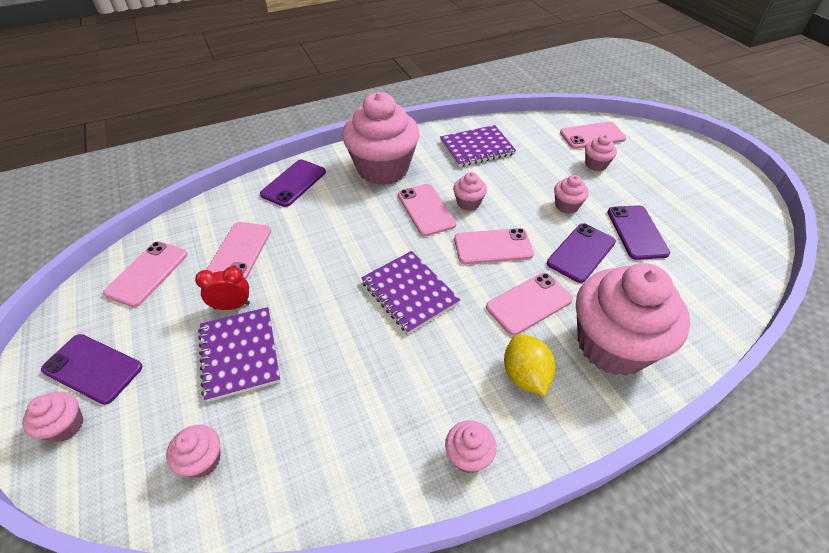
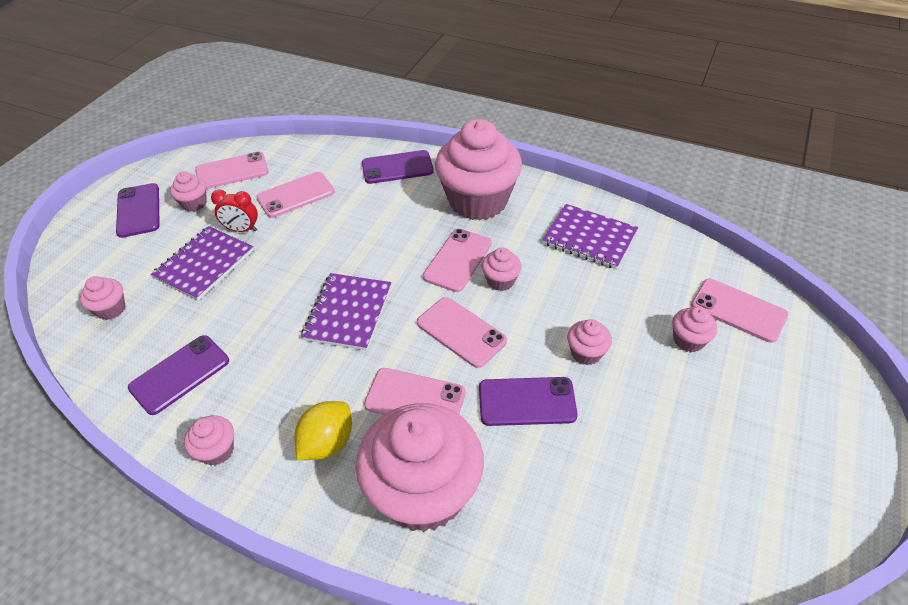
camera: 50 degrees right, 0 degrees up
(65, 426) = (91, 233): pink cupcake -> pink cupcake (194, 203)
(232, 306) = (242, 229): red clock -> red clock turned 150 degrees clockwise
(637, 232) = (614, 433): purple phone -> purple phone (180, 374)

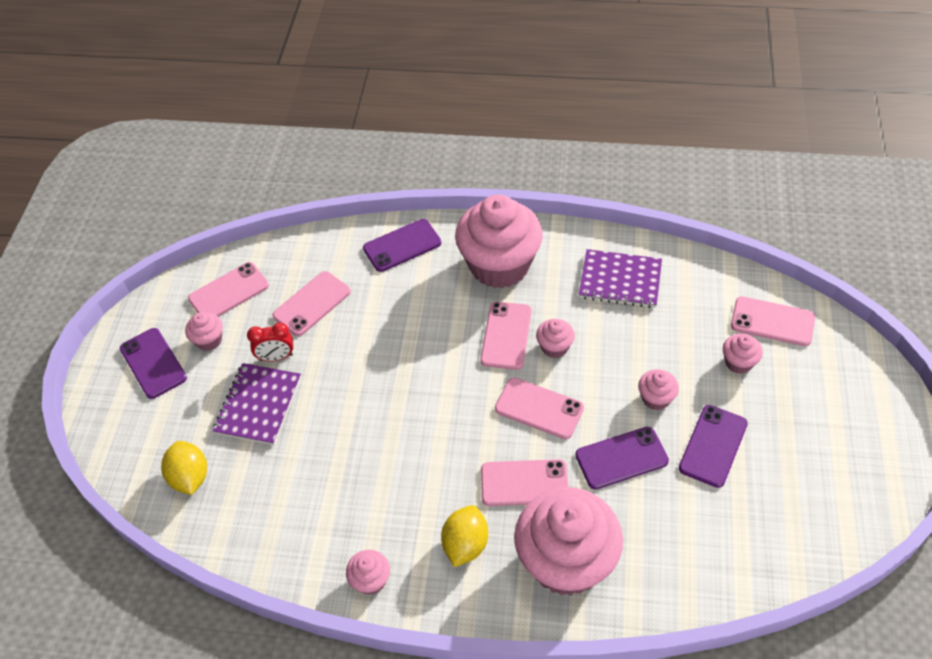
camera: 15 degrees left, 5 degrees up
(111, 309) = (190, 477): pink cupcake -> yellow lemon
(180, 374) = (297, 522): purple phone -> purple phone (713, 446)
(348, 313) = (426, 418): purple notebook -> none

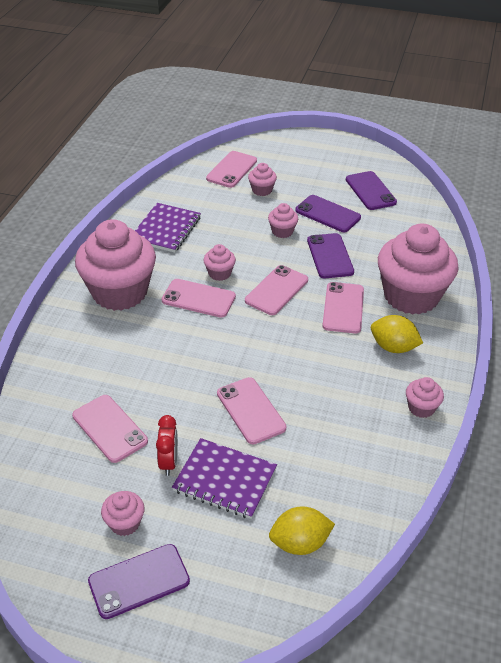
camera: 85 degrees left, 10 degrees down
(229, 292) = (62, 502): pink phone -> pink phone (251, 410)
(402, 245) = (65, 353): purple phone -> purple phone (370, 191)

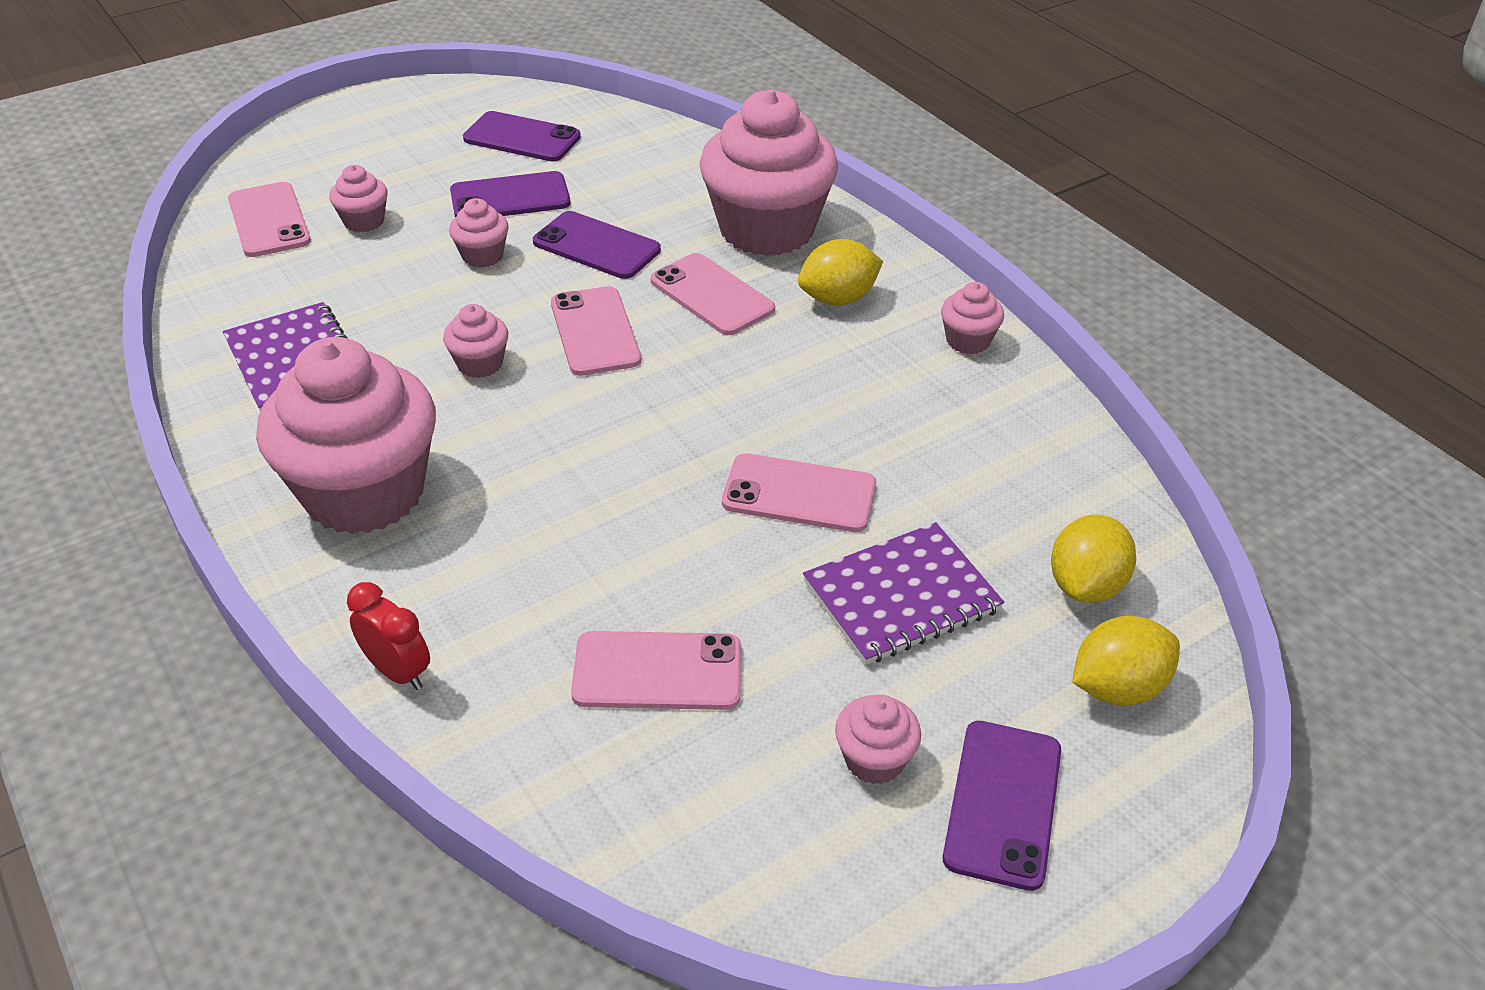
camera: 50 degrees left, 0 degrees up
(169, 462) = (803, 639): red clock -> red clock (398, 671)
(198, 298) = (503, 415): pink phone -> none
(245, 589) = (1117, 687): none -> yellow lemon

